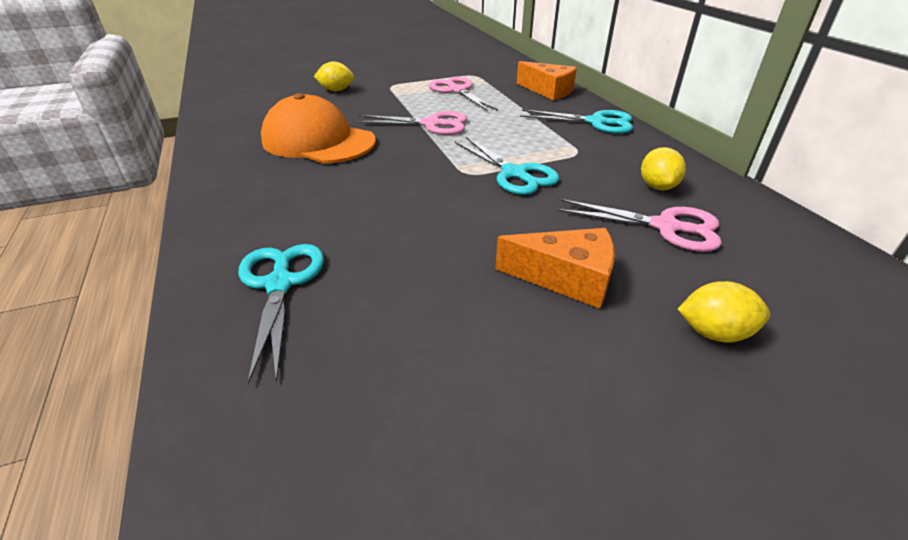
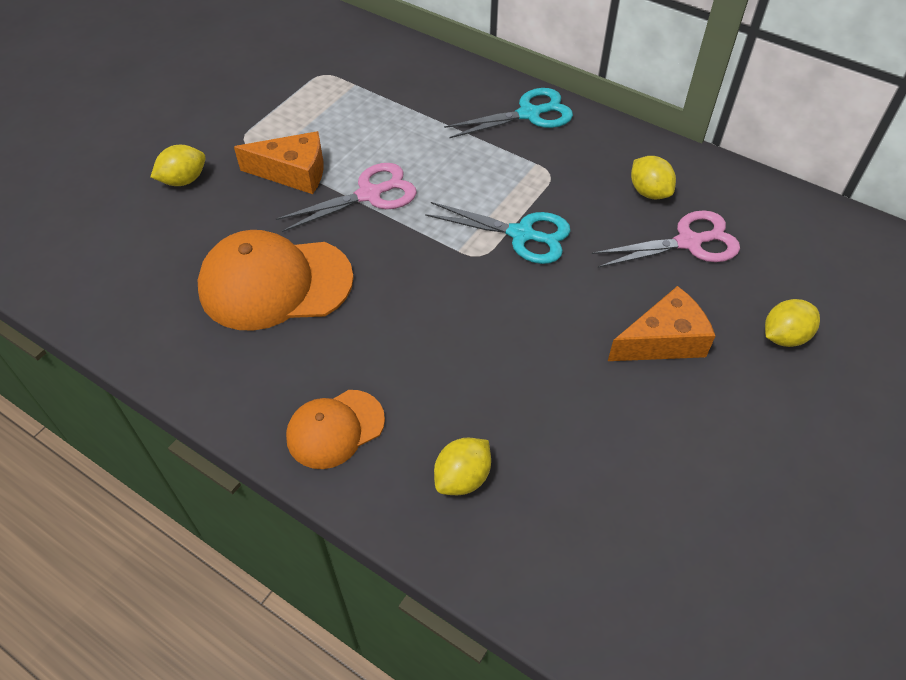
camera: 35 degrees left, 15 degrees up
(244, 217) = (335, 429): none -> orange cap
(280, 284) = (462, 478): turquoise scissors -> yellow lemon
(457, 91) = (335, 116): pink scissors -> none
(548, 91) = (436, 74): orange cheese -> orange cheese (293, 173)

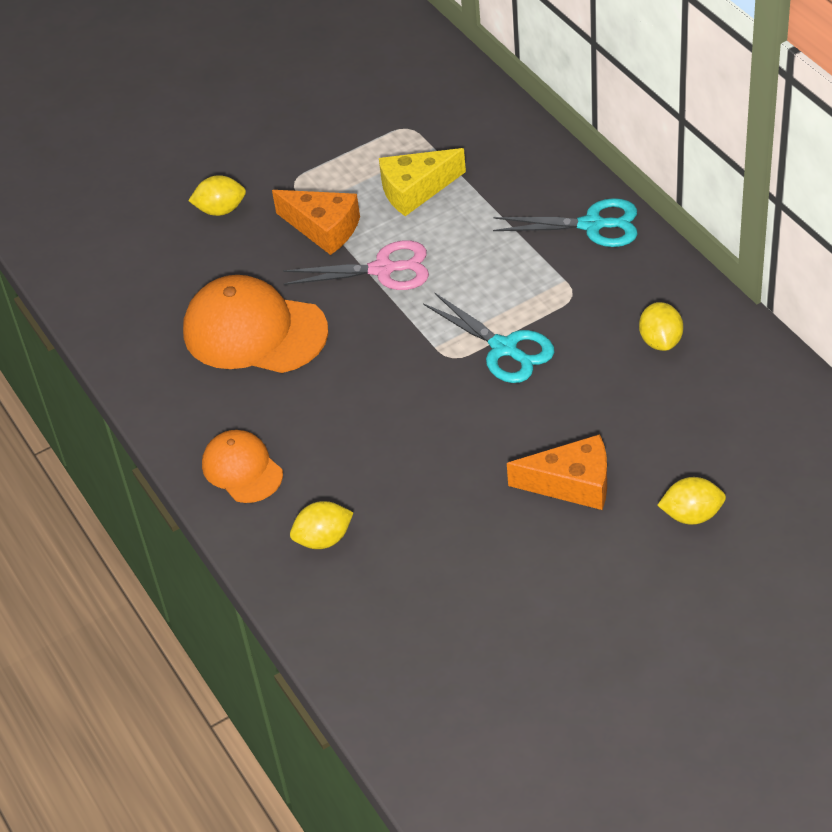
camera: 30 degrees right, 5 degrees down
(335, 429) = (242, 469): orange cap -> orange cap turned 60 degrees clockwise
(360, 121) = (415, 190): none -> yellow cheese
(688, 242) = (664, 402): pink scissors -> none

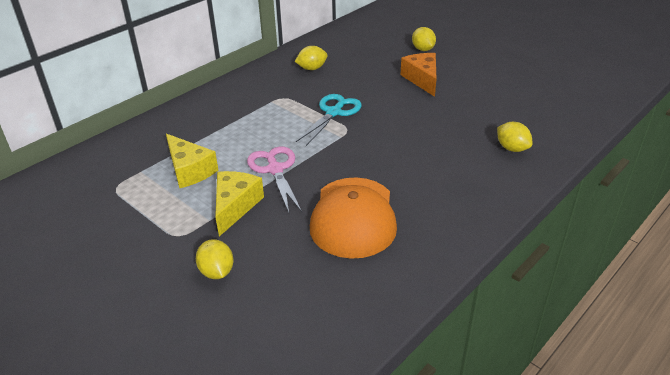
camera: 110 degrees left, 10 degrees down
(242, 469) = (481, 193): orange cap -> none
(323, 228) = (235, 206): orange cheese -> yellow cheese
(592, 225) = (222, 99): turquoise scissors -> none

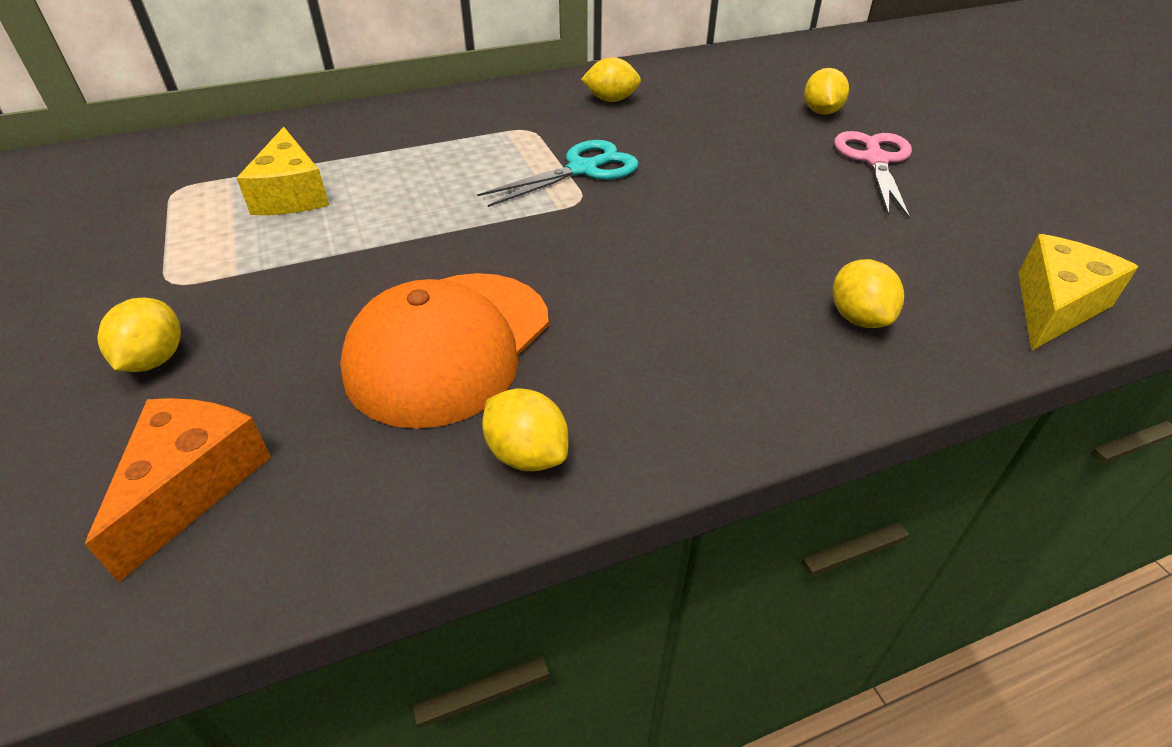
camera: 25 degrees right, 5 degrees up
(235, 206) = (293, 266): yellow cheese -> yellow cheese (1054, 306)
(275, 169) = (408, 229): pink scissors -> pink scissors (875, 160)
(422, 79) = (780, 156): orange cheese -> orange cheese (193, 485)
(429, 247) = (527, 454): none -> yellow lemon

